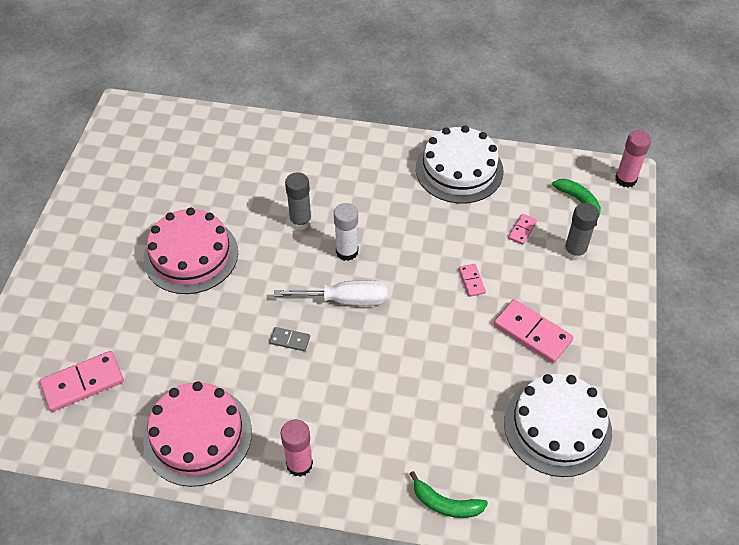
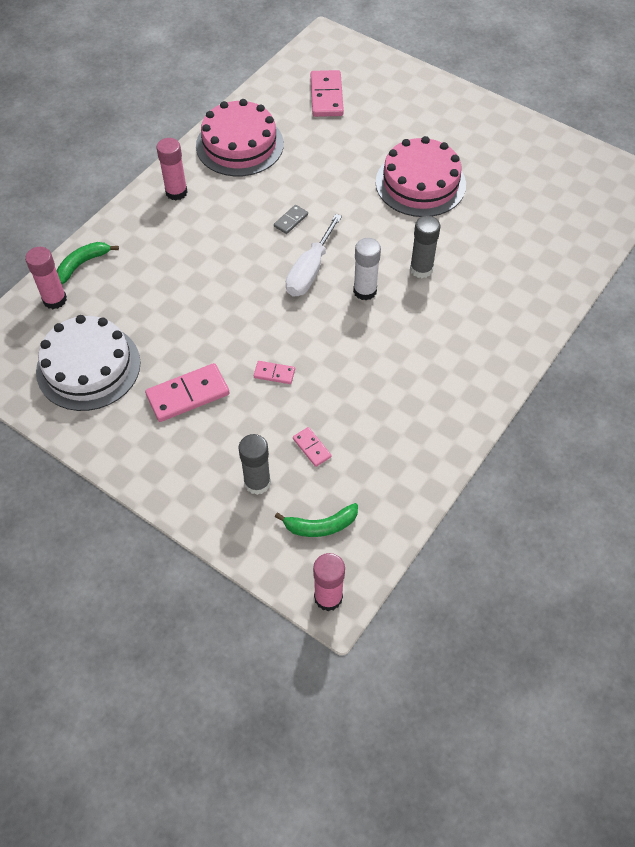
camera: 115 degrees right, 5 degrees up
(459, 170) = (426, 429): white cake -> none
(504, 504) = (55, 300): none -> pink glue stick

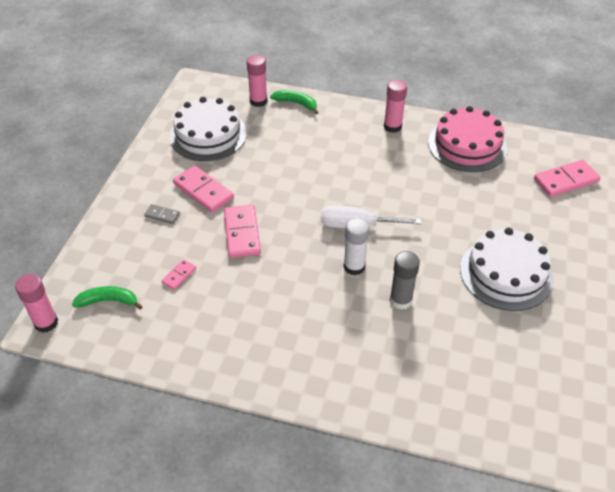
camera: 70 degrees right, 10 degrees down
(257, 482) = (137, 252): grey glue stick -> none
(274, 373) = (242, 233): pink domino -> pink domino, size x1.94
(291, 220) = (404, 198): grey domino -> grey domino (162, 215)
(321, 526) = (108, 301): green banana -> green banana turned 120 degrees clockwise
(420, 183) = (506, 273): pink cake -> white cake

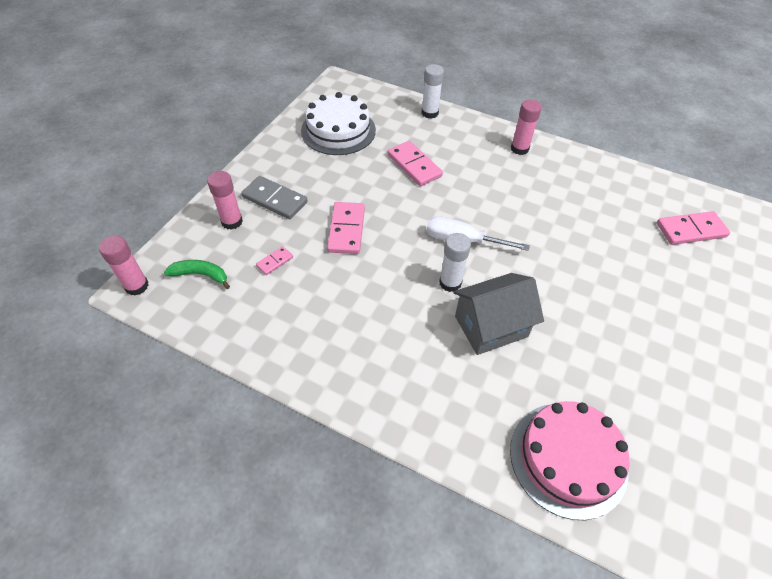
camera: 10 degrees right, 5 degrees up
(162, 215) = (274, 200): grey domino -> grey domino, size x1.94
(203, 191) = (320, 183): pink domino -> pink domino (414, 165)
(258, 101) = (394, 106): pink glue stick -> pink glue stick (232, 222)
(296, 103) = (430, 113): green banana -> white glue stick
(400, 300) = (491, 326): grey glue stick -> grey house
(467, 145) = (592, 178): pink cake -> pink cake (568, 458)
(506, 273) = (609, 318): white cake -> none

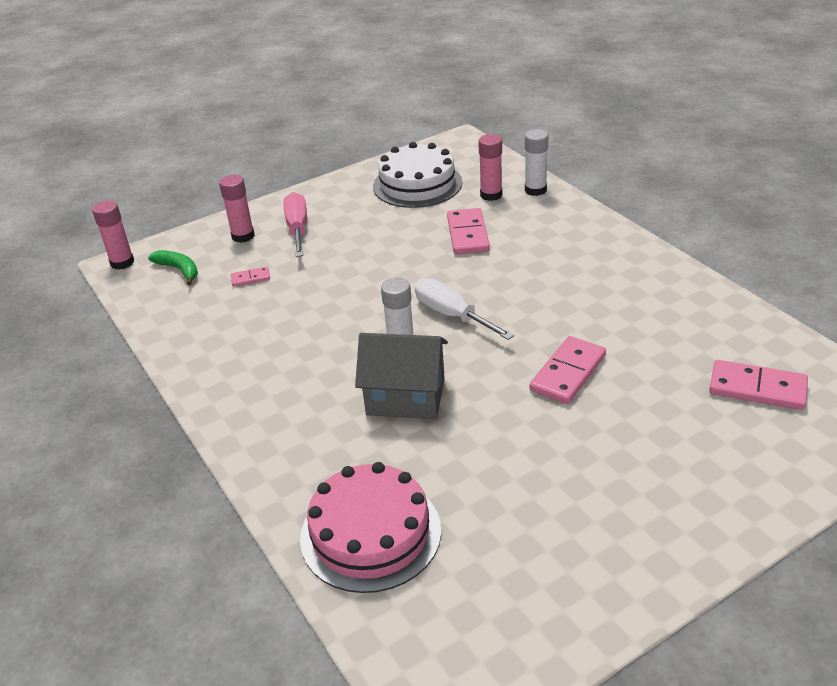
camera: 35 degrees right, 15 degrees down
(274, 200) = (297, 228): grey domino -> pink screwdriver
(346, 230) = (341, 271): pink domino -> pink domino (568, 373)
(519, 149) = (610, 248): pink glue stick -> pink glue stick (491, 195)

